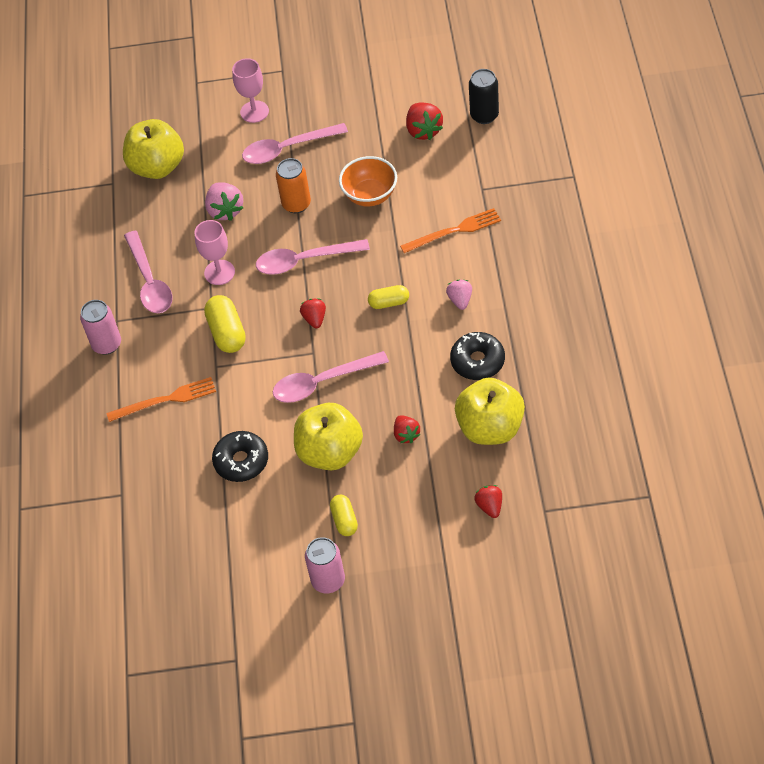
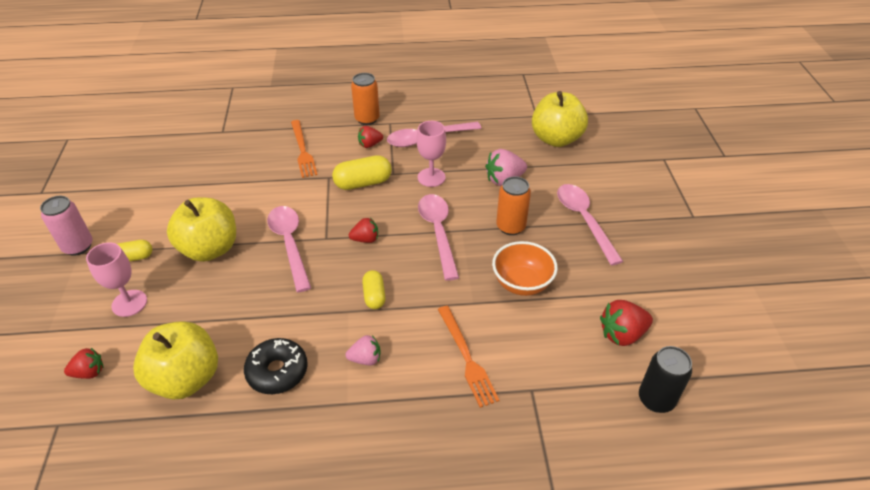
camera: 85 degrees right, 10 degrees down
(107, 344) = (367, 119): pink can -> orange can
(241, 461) = (225, 193): black donut -> none
(254, 112) = (631, 197): pink goblet -> pink goblet (129, 303)
(406, 435) = (206, 305): red strawberry -> red strawberry (370, 144)

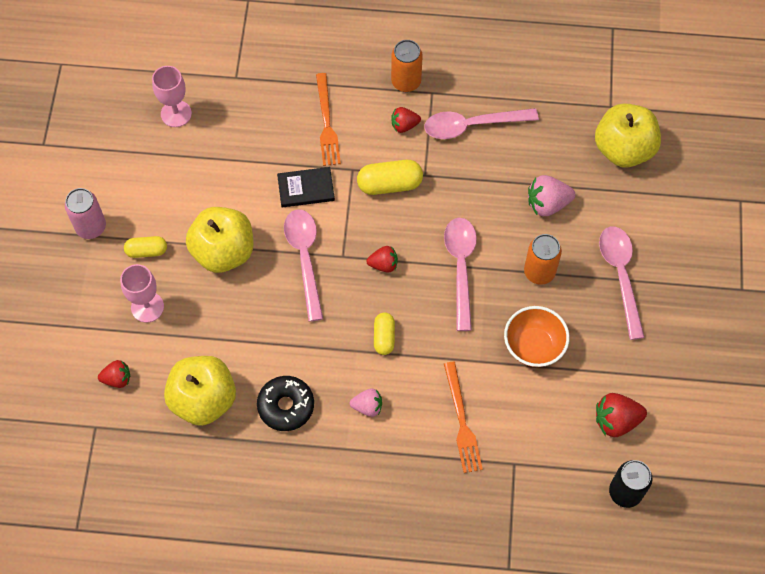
camera: 10 degrees right, 20 degrees up
(287, 194) = (306, 188): none -> black book
(431, 177) = (466, 188): pink goblet -> pink goblet (176, 114)

